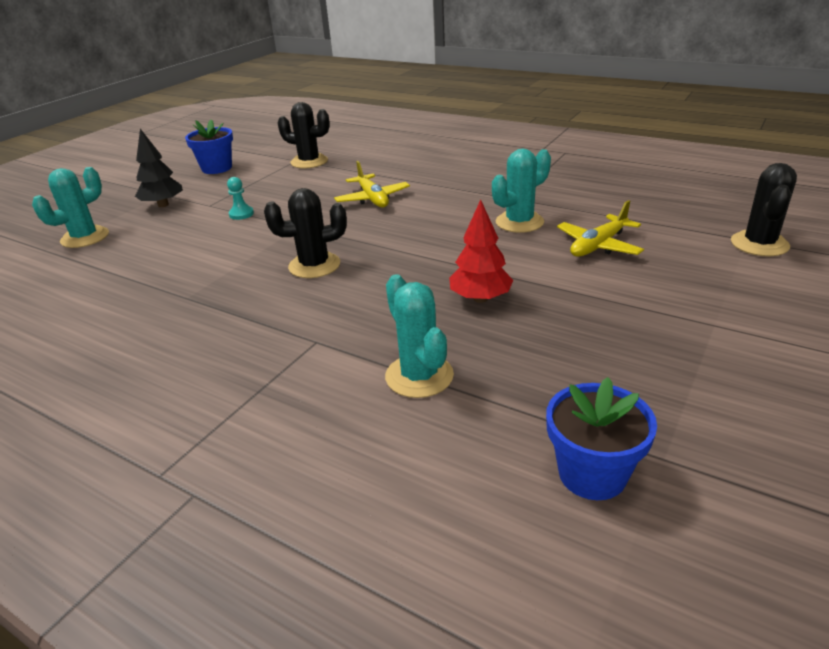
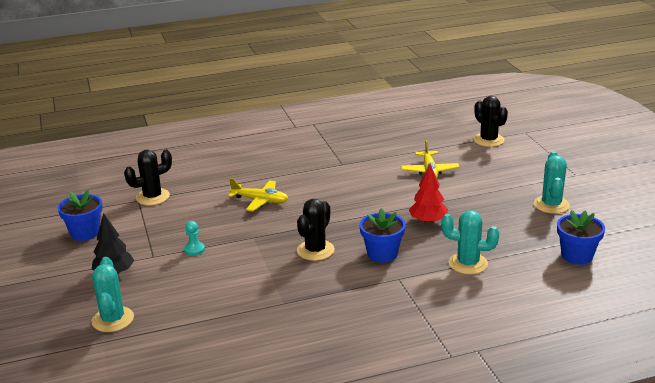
camera: 50 degrees left, 5 degrees down
(359, 305) = (382, 254): none -> blue flower pot
(519, 222) = (371, 176): turquoise cactus -> turquoise cactus (551, 205)

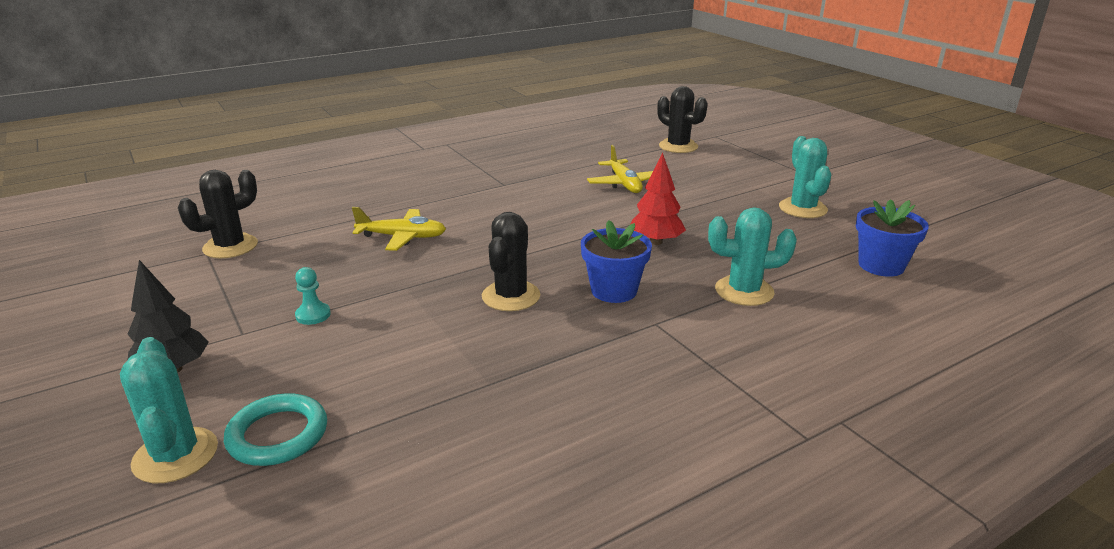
camera: 15 degrees left, 0 degrees up
(85, 233) = (116, 308): blue flower pot -> none
(164, 316) = (278, 435): none -> turquoise ring

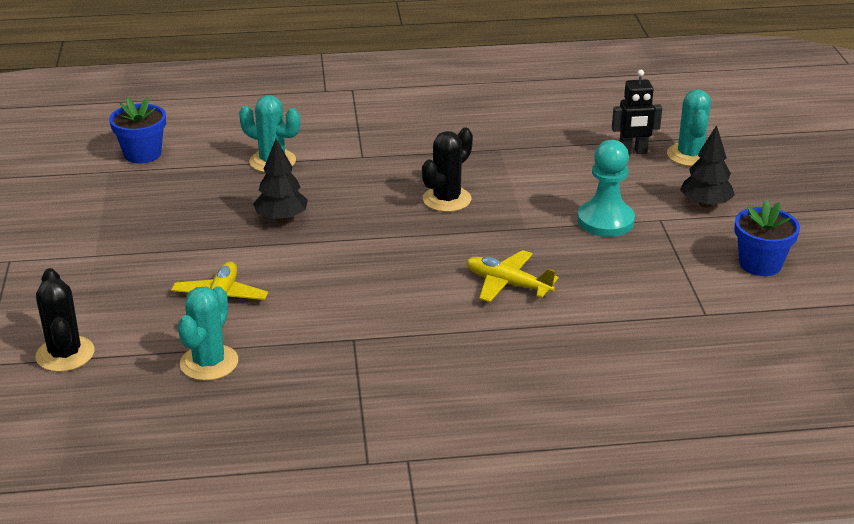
camera: 155 degrees left, 5 degrees up
(230, 246) = (682, 316): black cactus -> none
(278, 435) = (632, 152): turquoise ring -> black robot
(313, 315) = (605, 221): turquoise pawn -> turquoise pawn, size x2.06
(614, 290) = (365, 185): blue flower pot -> blue flower pot (760, 264)
(656, 242) = (281, 218): red tree -> black tree
(802, 208) = (99, 218): turquoise cactus -> turquoise cactus (209, 363)

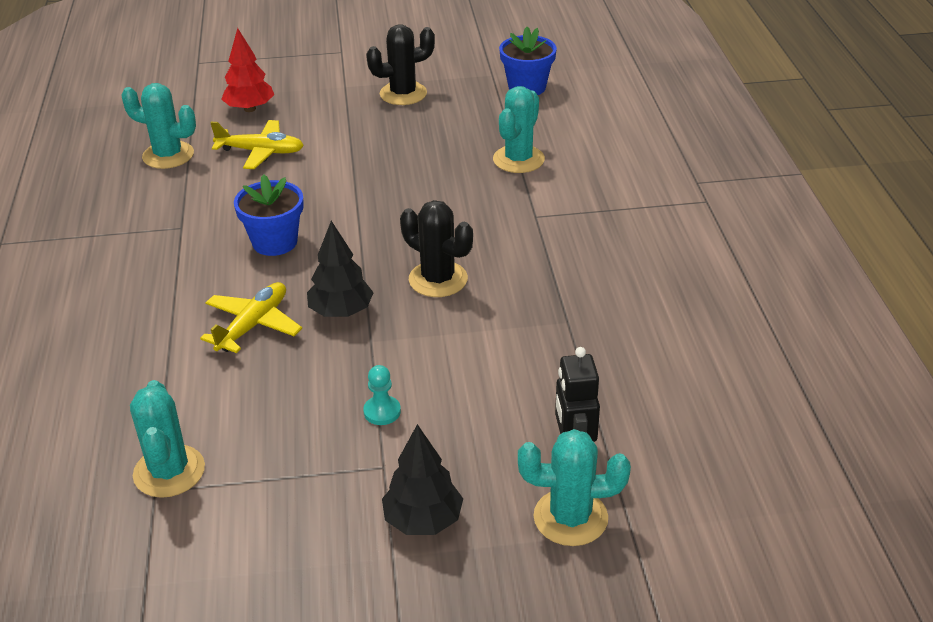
camera: 90 degrees right, 5 degrees up
(65, 354) = (201, 92): black cactus -> black cactus (403, 94)
(122, 315) = (250, 109): none -> red tree
(281, 218) = (402, 173): black tree -> black tree (341, 312)
(605, 221) = (382, 412): turquoise pawn -> turquoise pawn, size x0.49
(684, 309) = (169, 471): none -> turquoise cactus
(760, 264) = (257, 564): blue flower pot -> blue flower pot (275, 242)

